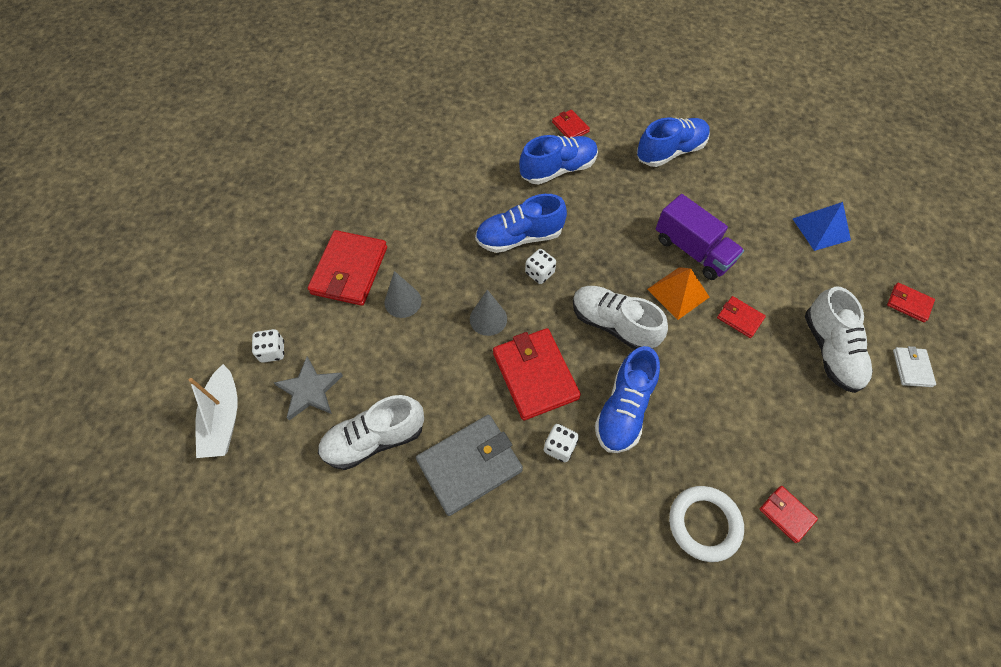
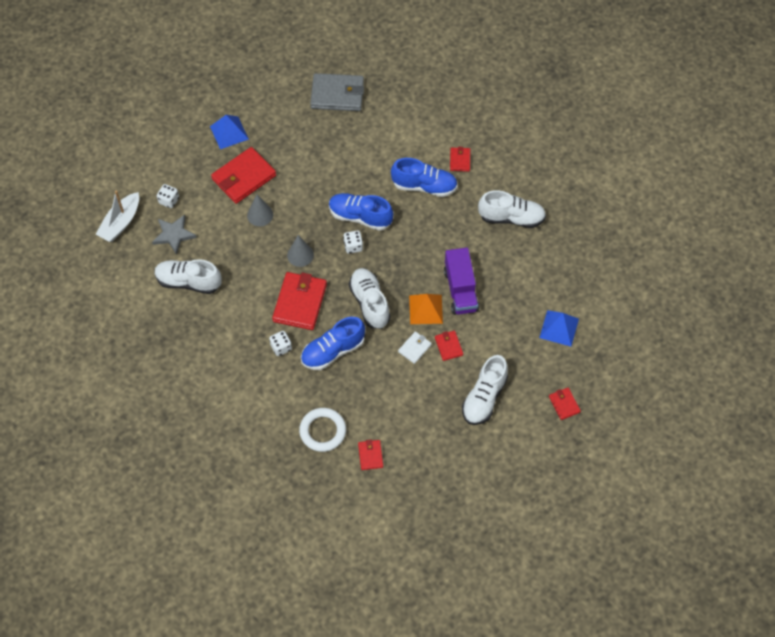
camera: 35 degrees right, 0 degrees up
(293, 231) = (229, 132): none -> blue pyramid
(469, 465) = (227, 326): grey wallet -> grey wallet (337, 94)
(670, 152) = (511, 218): blue shoe -> white shoe
(912, 368) = (523, 437): white wallet -> white wallet (414, 348)

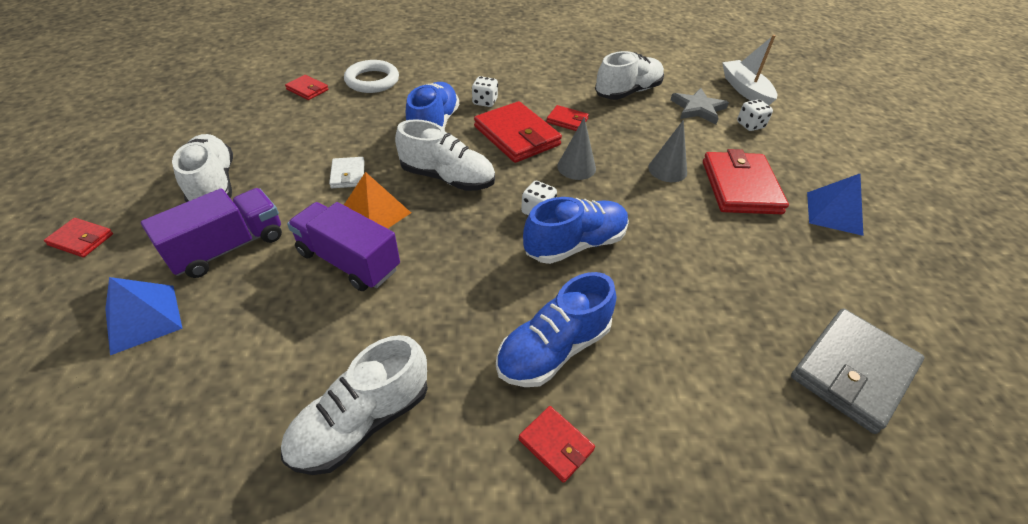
camera: 130 degrees right, 15 degrees down
(448, 346) = (306, 200): red wallet -> red wallet (567, 120)
(504, 342) = (228, 247): none -> purple truck

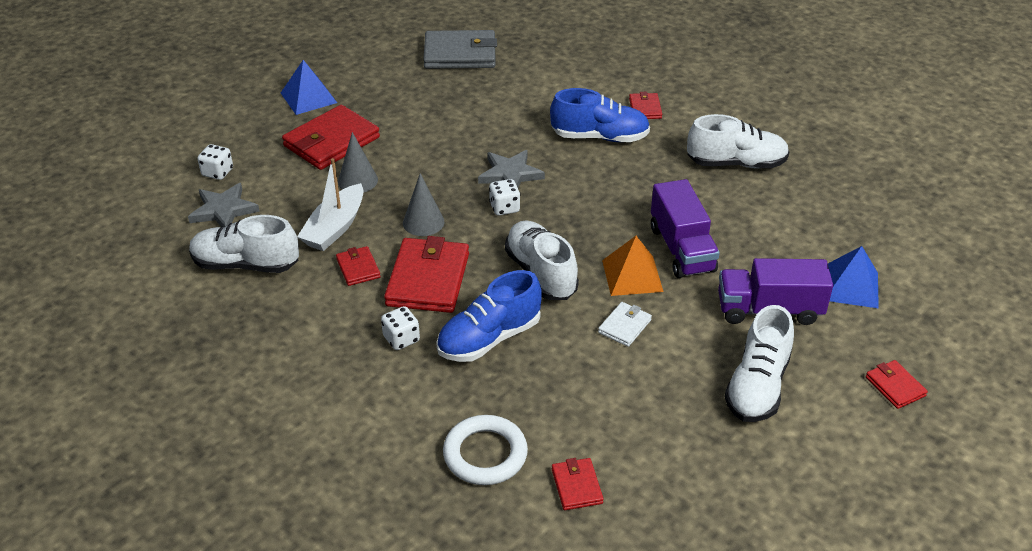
camera: 135 degrees left, 5 degrees down
(575, 244) = (510, 174): blue shoe -> grey star
(745, 90) = (140, 201): white boat -> white boat (335, 228)

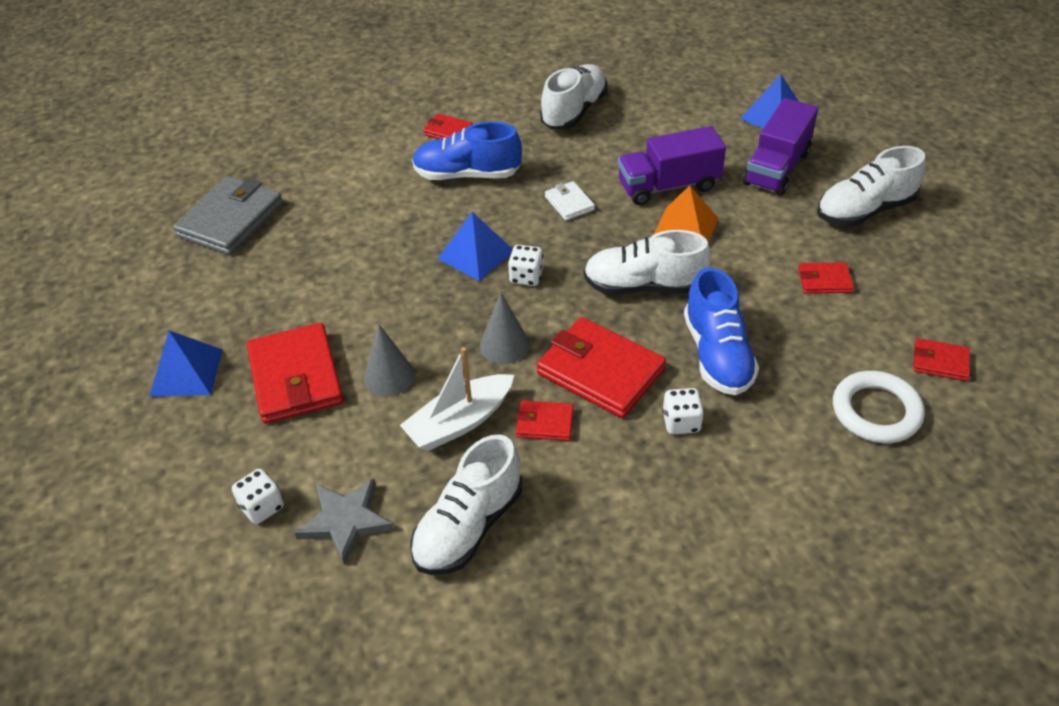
camera: 60 degrees left, 5 degrees up
(335, 228) = (460, 422): white boat -> white boat turned 90 degrees clockwise
(510, 174) = (476, 254): grey star -> blue pyramid
(600, 137) = (467, 175): blue shoe -> blue shoe turned 120 degrees counterclockwise
(624, 326) = (750, 258): white wallet -> white wallet (569, 203)
(681, 249) = (668, 186): purple truck -> purple truck turned 150 degrees clockwise
(757, 386) = (864, 210): white shoe -> white shoe turned 105 degrees clockwise
(895, 386) = (898, 142): red wallet -> red wallet (824, 280)

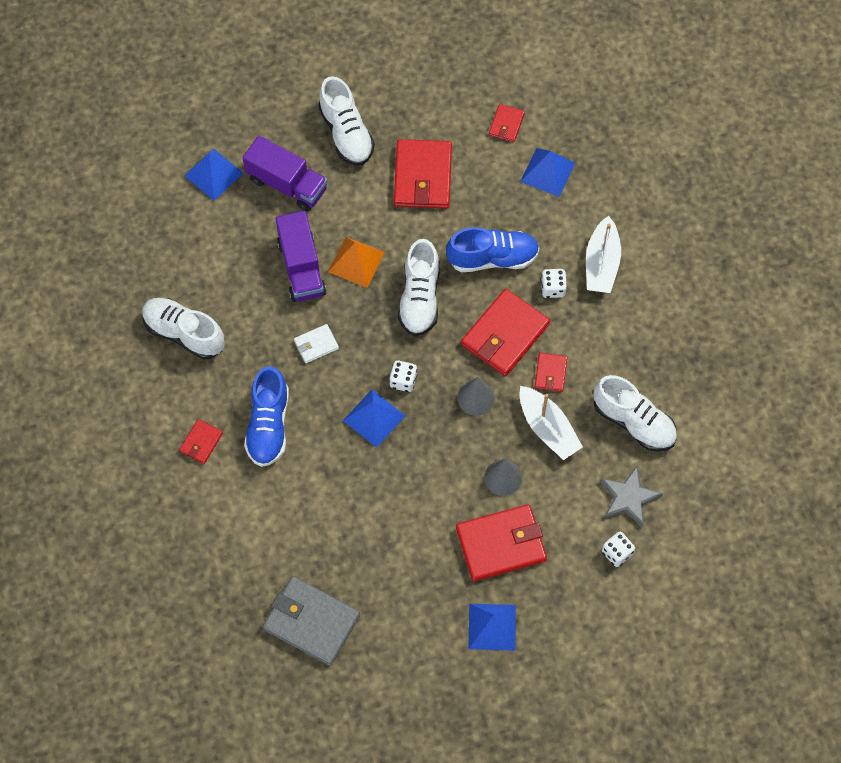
camera: 90 degrees left, 20 degrees up
(734, 481) = (601, 263): none -> white boat
(824, 280) = (422, 176): red wallet -> red wallet, size x2.01
(876, 411) = (547, 172): white ring -> blue pyramid

